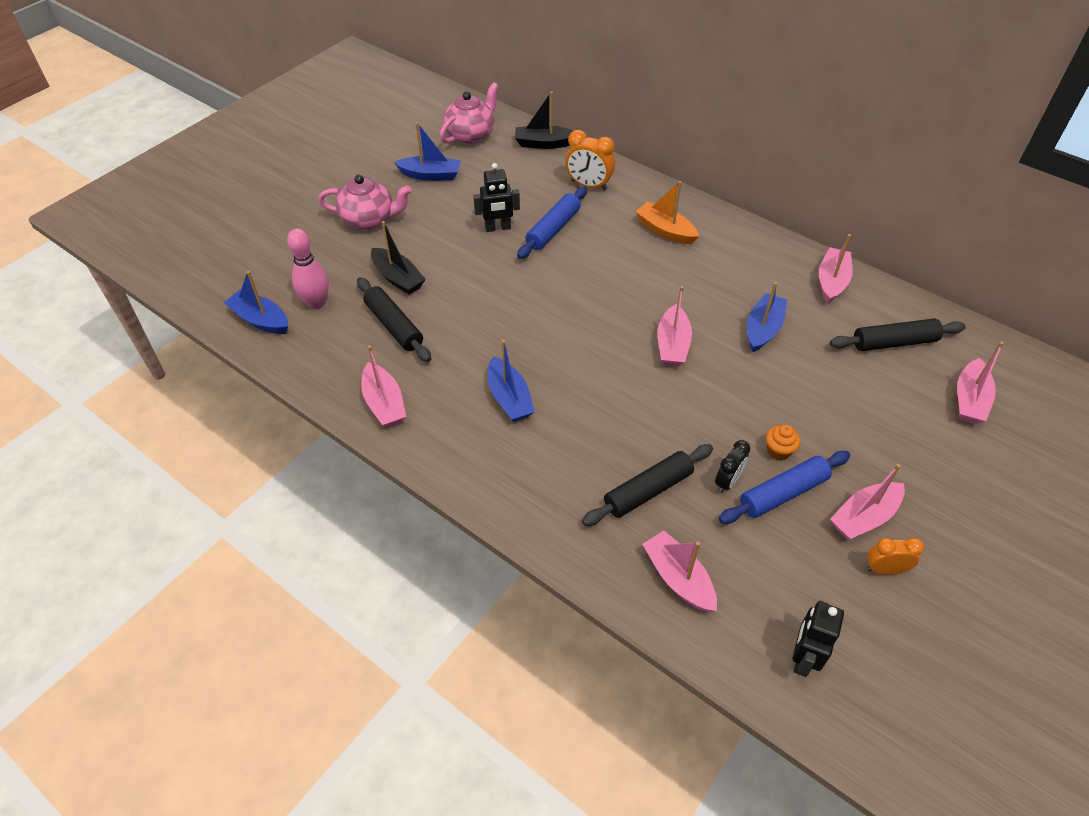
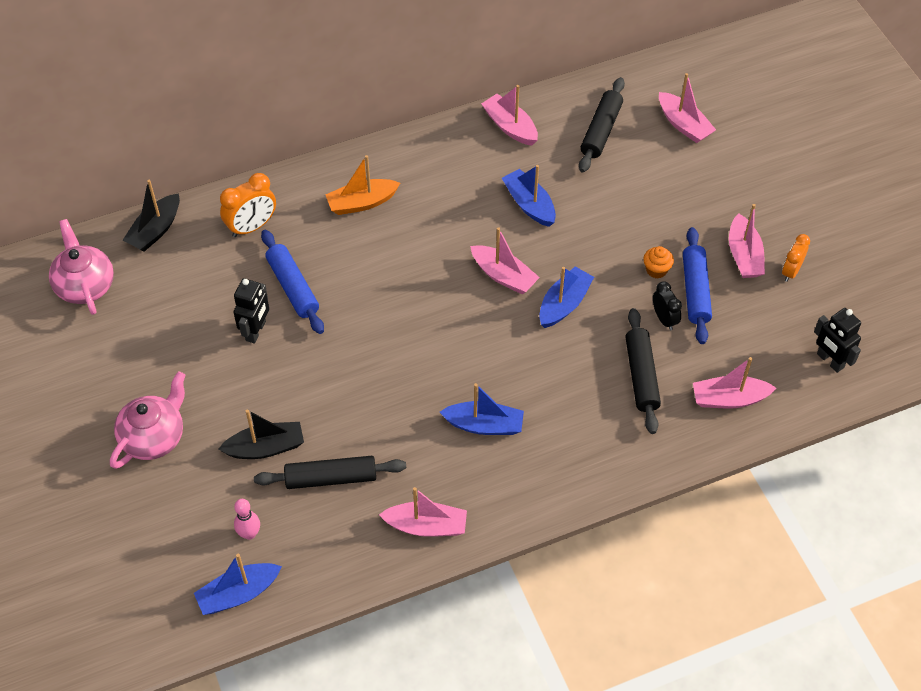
camera: 60 degrees left, 5 degrees up
(316, 303) = (249, 534): pink bowling pin -> pink bowling pin, size x0.65
(431, 175) = (125, 351): blue boat -> blue boat (564, 304)

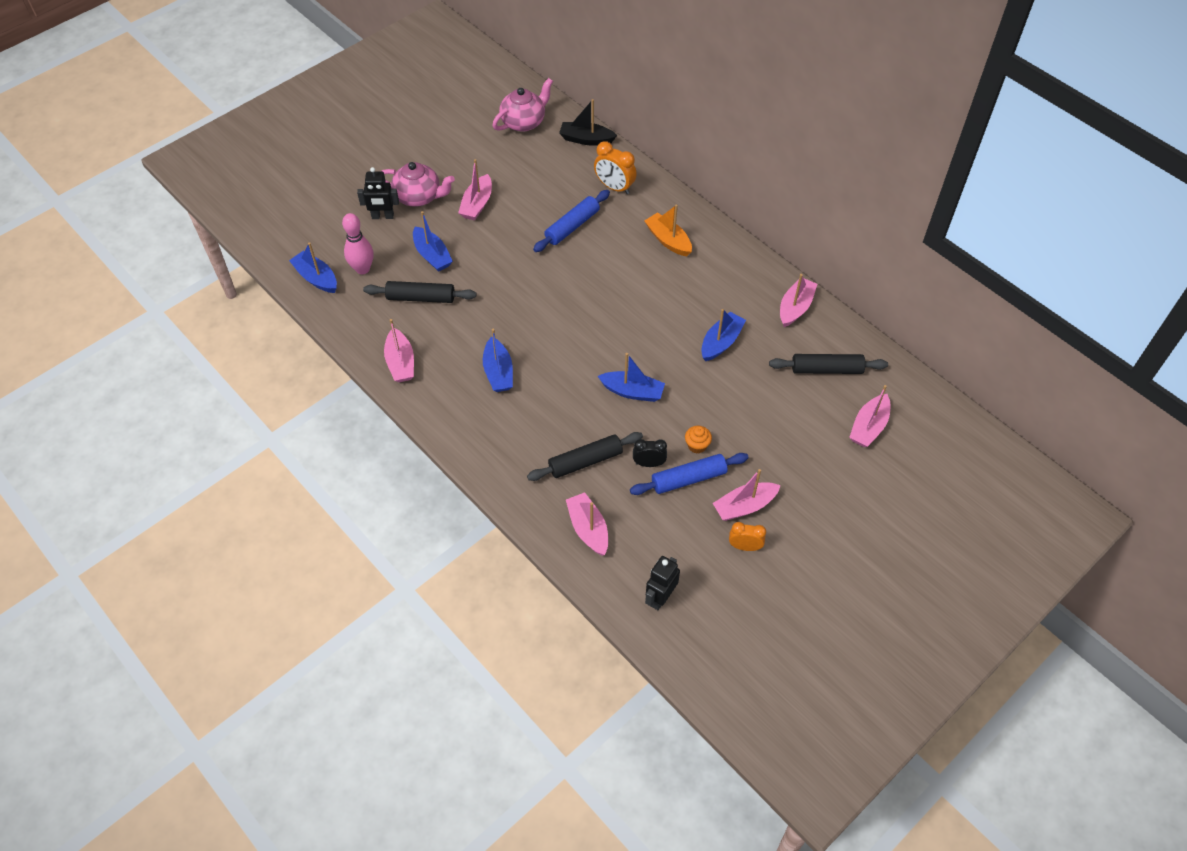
camera: 70 degrees right, 0 degrees up
(249, 534) = (362, 269): pink bowling pin -> pink bowling pin, size x1.55
(256, 331) = (525, 219): black robot -> black robot (382, 216)
(265, 447) = (432, 255): black boat -> blue boat
(331, 478) = (421, 298): black rolling pin -> black rolling pin turned 60 degrees counterclockwise
(503, 276) = (641, 345): pink boat -> pink boat (477, 204)
(664, 319) = (649, 463): black clock -> black clock turned 135 degrees counterclockwise

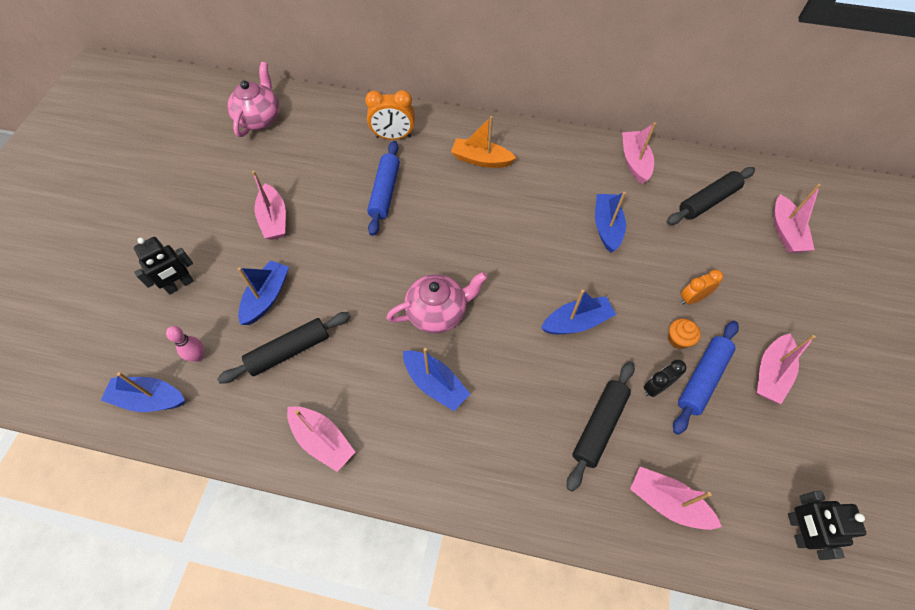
camera: 35 degrees left, 5 degrees up
(362, 269) = (198, 356): pink bowling pin -> pink bowling pin, size x0.65
(419, 197) = (205, 243): pink teapot -> pink teapot (437, 312)
(432, 255) = (267, 297): blue boat -> blue boat turned 90 degrees counterclockwise
(586, 139) = (332, 107): black boat -> none
(744, 546) = (809, 415): orange clock -> orange clock (692, 298)

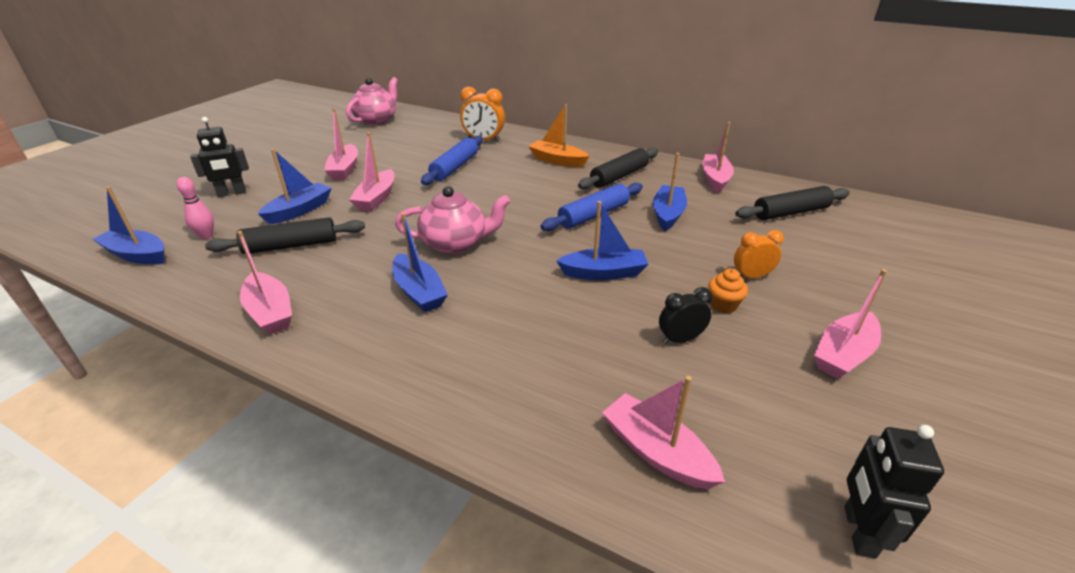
camera: 15 degrees right, 25 degrees down
(599, 426) = (592, 359): black rolling pin -> black rolling pin (619, 176)
(702, 379) = (745, 343): blue rolling pin -> blue rolling pin (594, 215)
(785, 232) = (883, 245): pink boat -> pink boat (376, 198)

